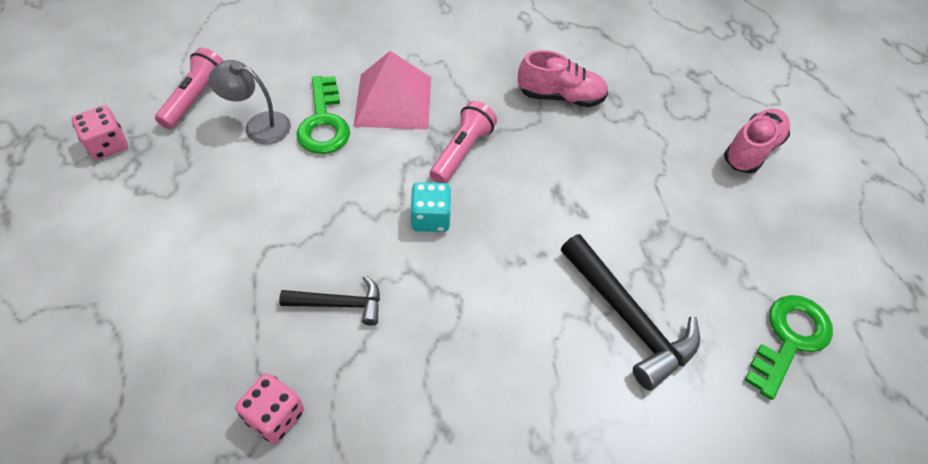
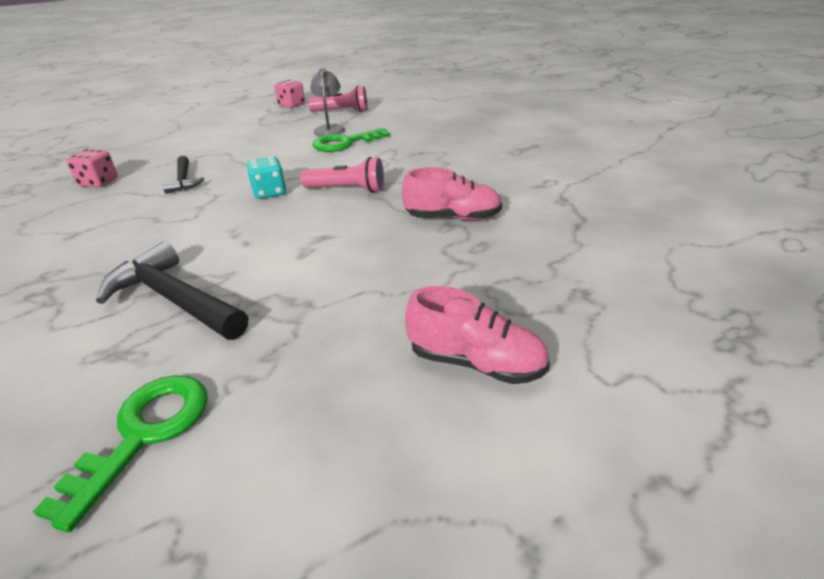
camera: 75 degrees right, 20 degrees down
(393, 101) = (384, 157): pink pyramid -> none
(560, 97) = (453, 217): pink shoe -> pink shoe turned 75 degrees counterclockwise
(628, 318) = (175, 299): black hammer -> black hammer turned 90 degrees clockwise
(789, 339) = (144, 434): green key -> green key turned 90 degrees counterclockwise

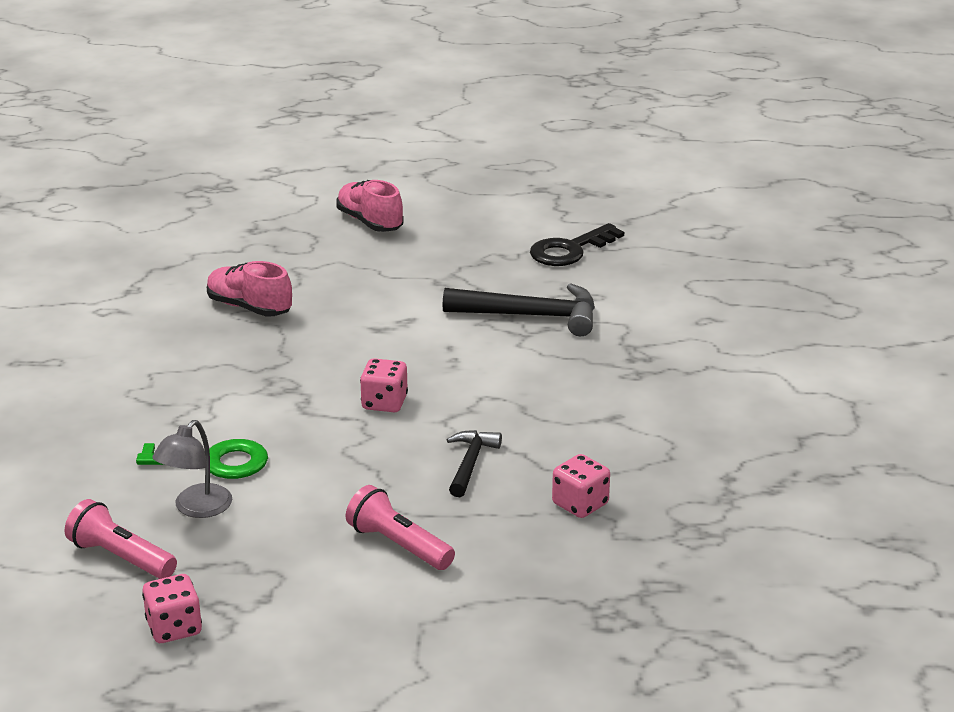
camera: 150 degrees left, 5 degrees down
(144, 434) = (570, 250): green key -> black key
(175, 299) = (531, 316): black hammer -> black hammer turned 60 degrees counterclockwise
(269, 192) = (384, 403): turquoise dice -> pink dice
(347, 189) = (301, 375): pink flashlight -> pink flashlight (398, 545)

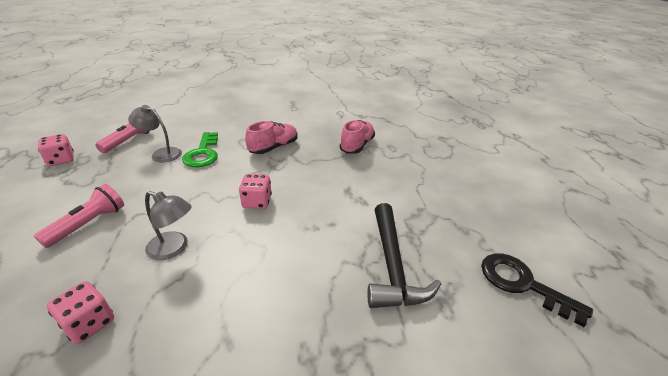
camera: 80 degrees right, 5 degrees up
(370, 222) = (482, 173): pink shoe -> pink shoe (274, 148)
(470, 463) = (174, 248): black hammer -> grey lamp

